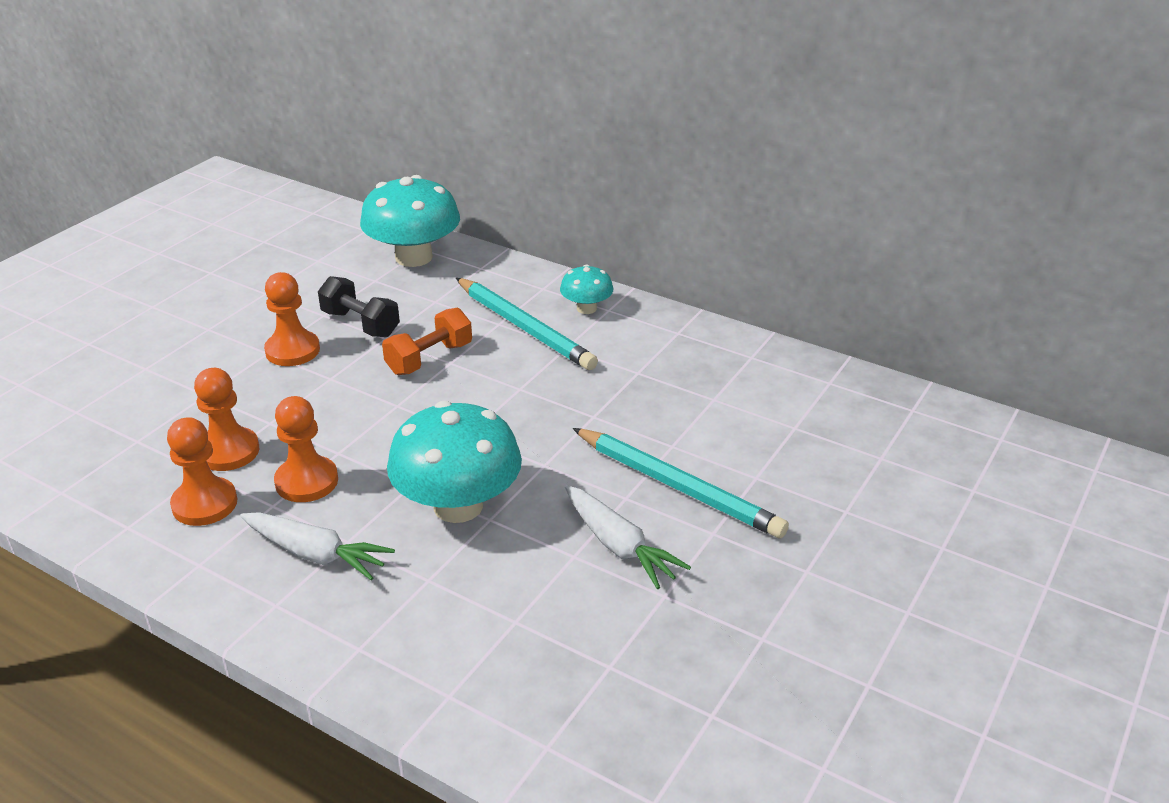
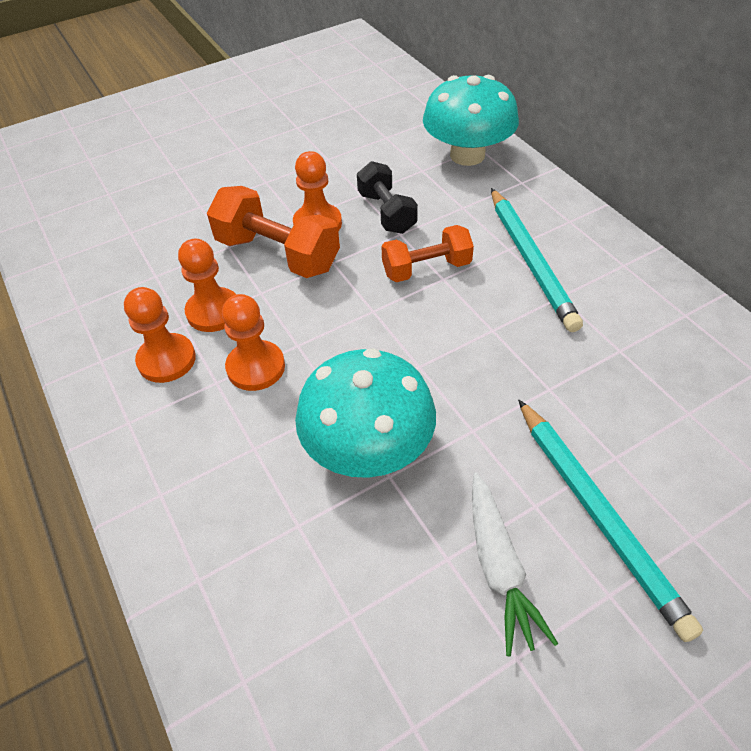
camera: 30 degrees right, 15 degrees up
(266, 386) = (278, 254): none -> orange dumbbell
(316, 554) = (220, 452): white carrot -> none
(586, 308) = (602, 257): turquoise mushroom -> none

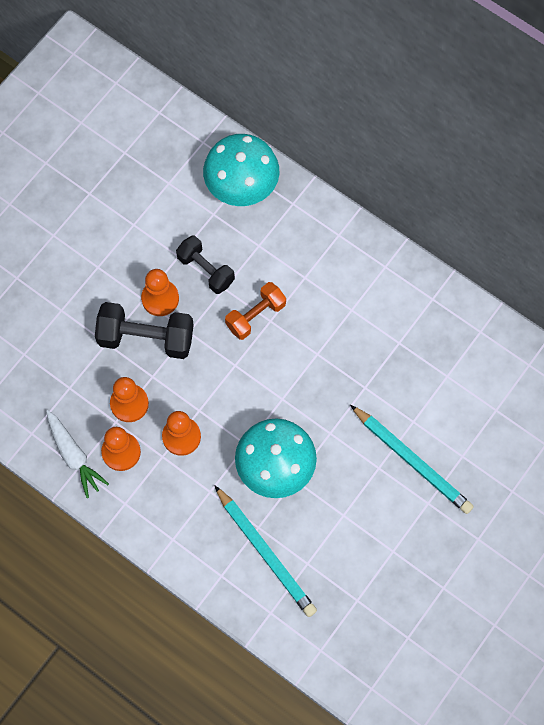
camera: 25 degrees left, 20 degrees up
(278, 254) = (146, 338): orange dumbbell -> black dumbbell
(499, 567) = (370, 509): white carrot -> white carrot (74, 456)
(530, 261) = (323, 285): turquoise pencil -> turquoise pencil (265, 554)

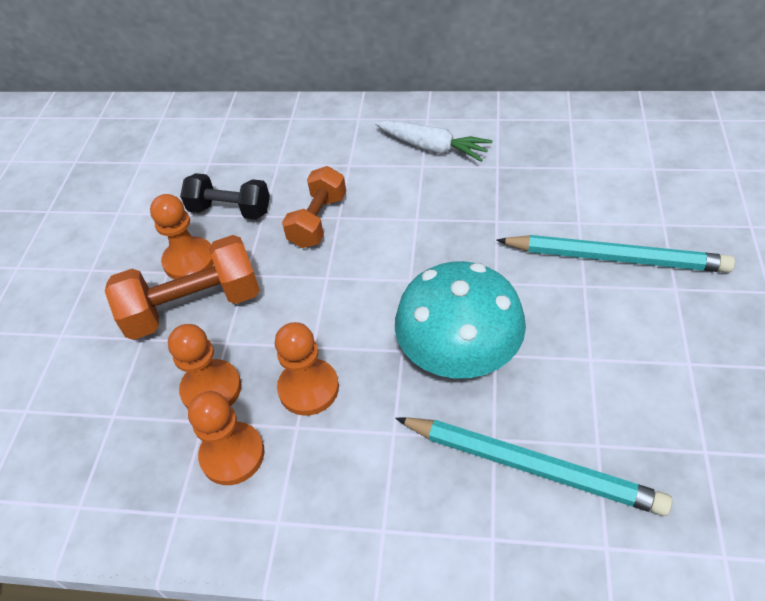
camera: 25 degrees left, 20 degrees down
(74, 456) = (161, 500): white carrot -> white carrot (432, 148)
(146, 338) = (194, 307): black dumbbell -> orange dumbbell
(241, 185) = (225, 128): turquoise mushroom -> none

